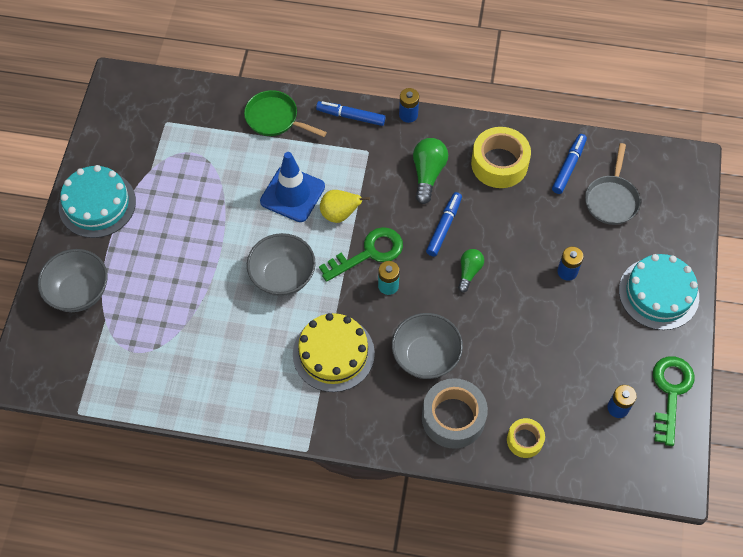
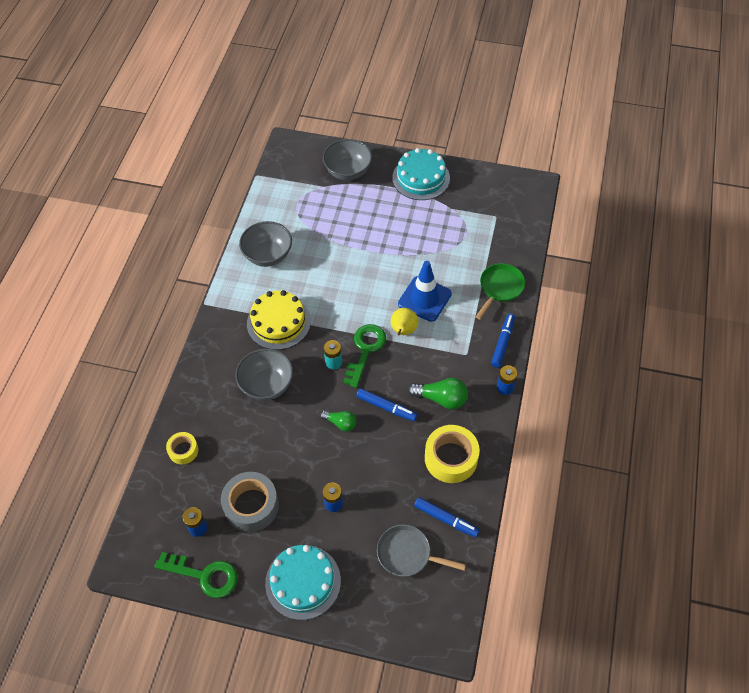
camera: 95 degrees right, 5 degrees down
(283, 276) = (349, 291): grey bowl -> grey bowl (268, 255)
(369, 253) = (365, 350): green key -> green key turned 135 degrees counterclockwise
(453, 418) = (212, 400): grey tape -> grey tape (251, 506)

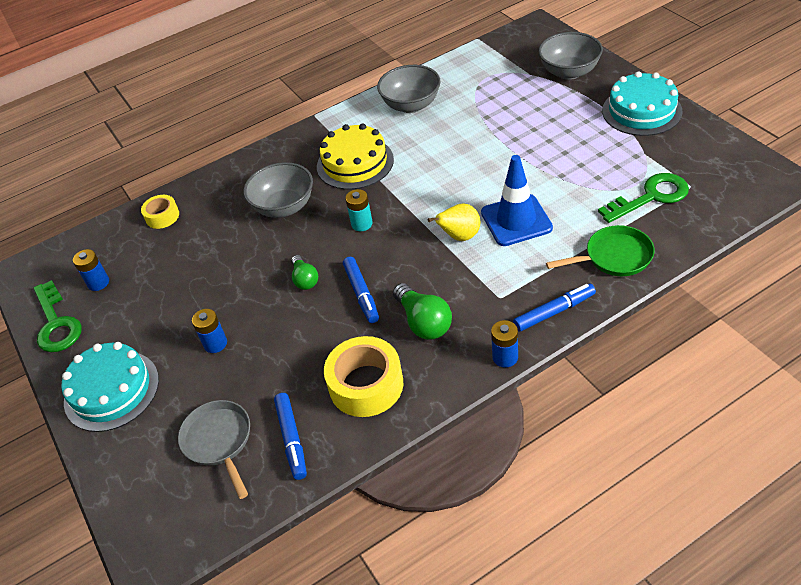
camera: 50 degrees right, 10 degrees down
(251, 506) = (154, 295): grey tape -> none
(365, 350) = (403, 231): green key -> green key (651, 197)

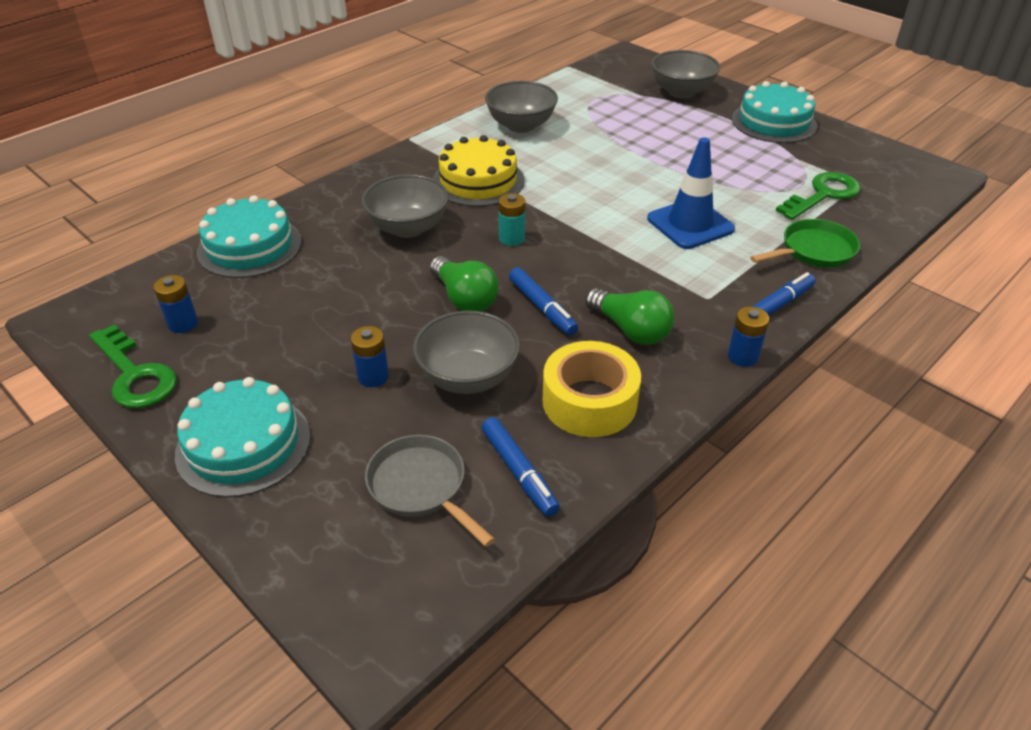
camera: 20 degrees left, 5 degrees down
(162, 216) = (249, 247): yellow tape -> turquoise cake
(283, 352) = (468, 377): none -> grey bowl
(305, 279) = (464, 298): green light bulb -> green light bulb, size x1.56
(460, 236) = (634, 243): yellow pear -> none

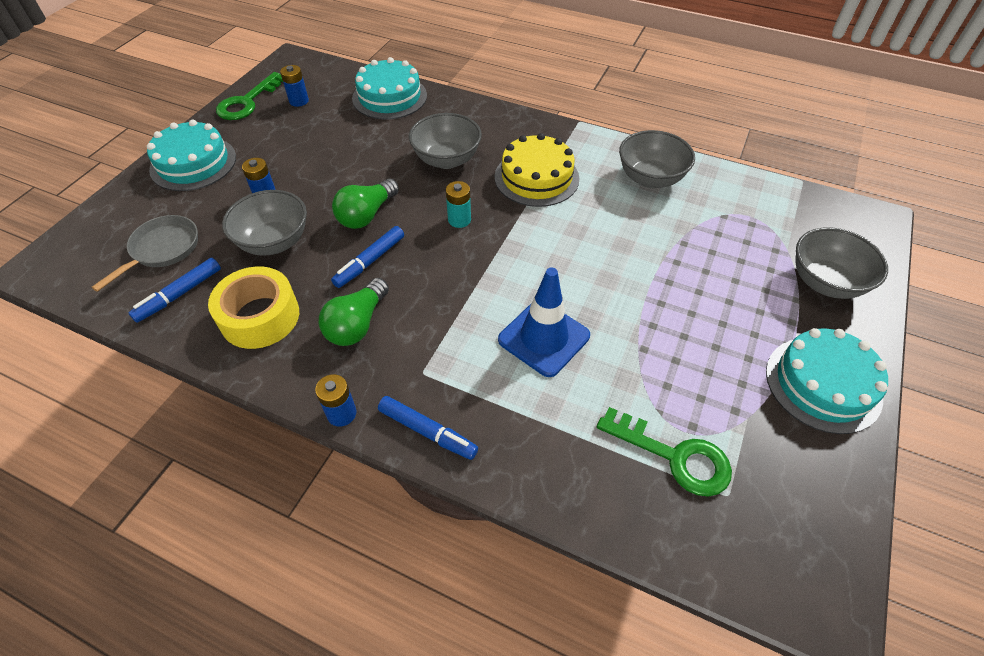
camera: 70 degrees right, 10 degrees up
(813, 251) = (546, 457): green pan -> none

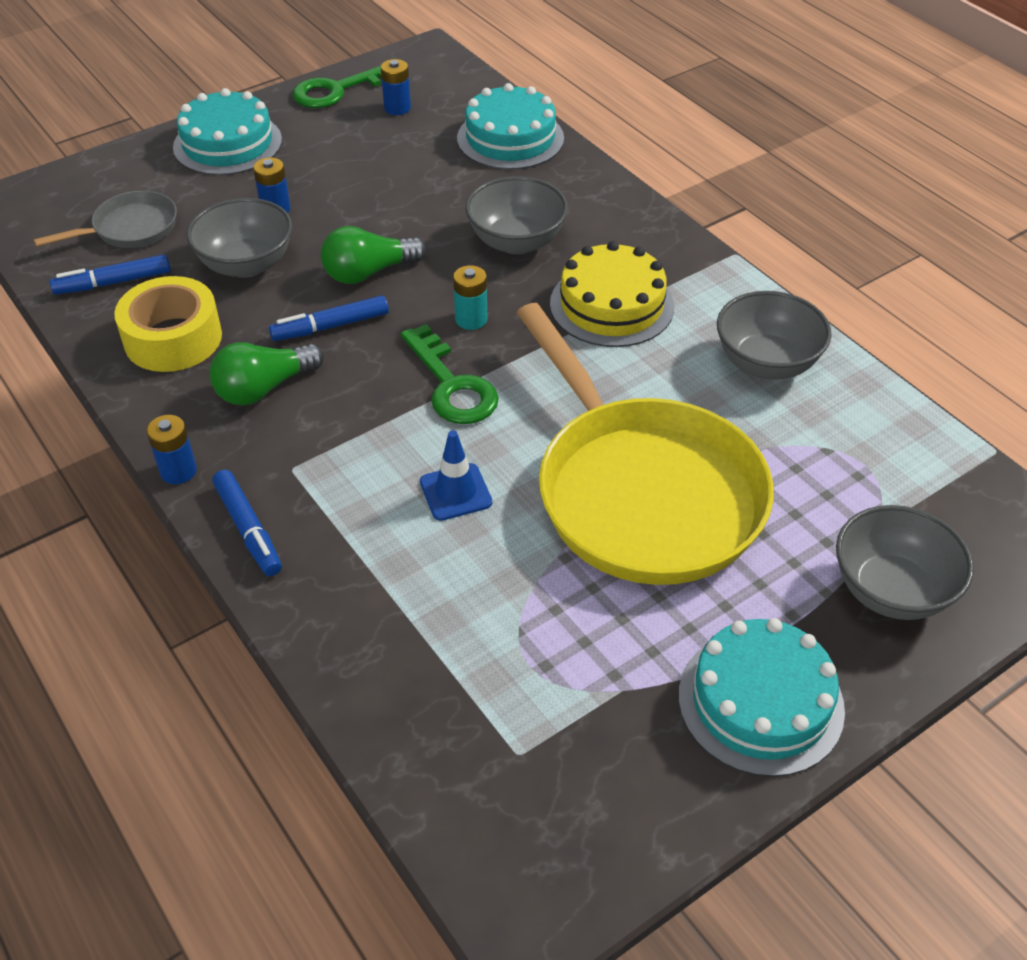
camera: 30 degrees right, 5 degrees down
(544, 338) = (455, 492): blue traffic cone -> blue traffic cone, size x0.63
(651, 286) = (642, 492): none -> yellow pan
(675, 456) = (494, 685): green key -> green key (452, 385)

